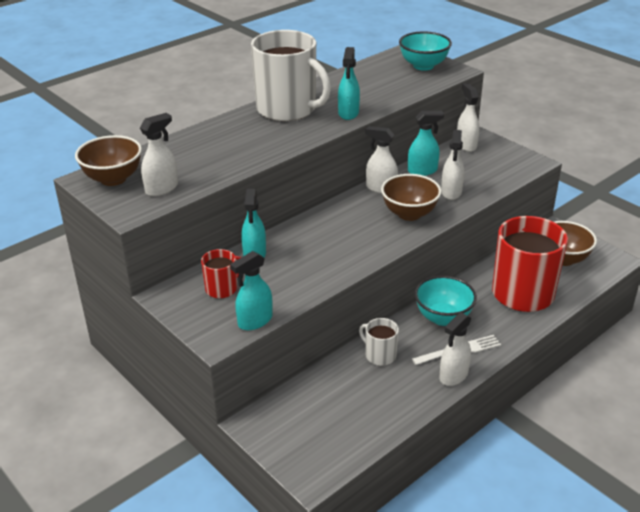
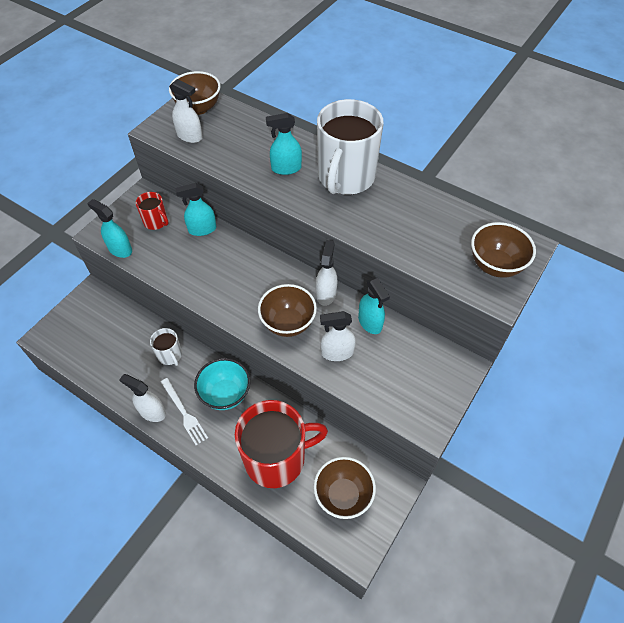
camera: 75 degrees right, 20 degrees up
(348, 113) = (354, 221): turquoise spray bottle -> turquoise spray bottle (286, 168)
(379, 355) = (170, 355): white mug -> white mug turned 120 degrees clockwise
(423, 66) = (495, 265): turquoise bowl -> brown bowl
(466, 145) = (439, 355): white spray bottle -> none

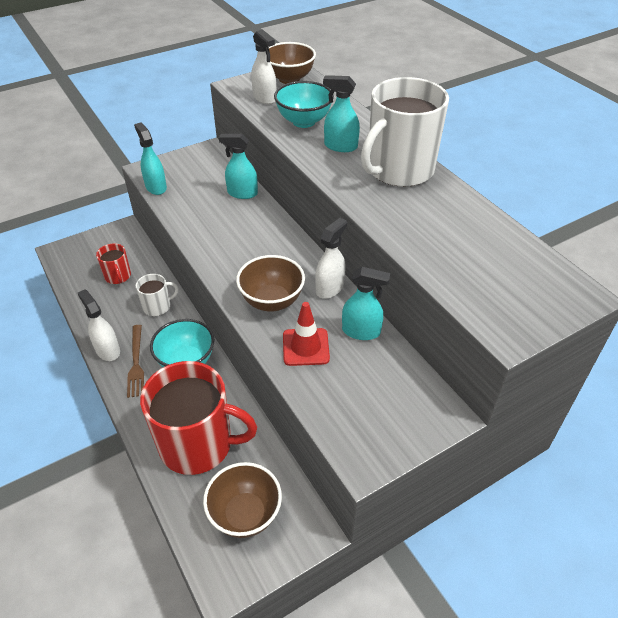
camera: 25 degrees right, 10 degrees down
(156, 221) = (204, 174): red mug -> red mug (118, 276)
(170, 355) = (157, 306): white mug -> white mug turned 105 degrees counterclockwise
(184, 412) = (136, 363): white fork -> brown fork
(240, 152) = (304, 121): none -> turquoise bowl
(337, 352) = (305, 347): white spray bottle -> red traffic cone
(370, 322) = (361, 331): turquoise spray bottle -> turquoise spray bottle turned 75 degrees counterclockwise
(495, 265) = (524, 300): brown bowl -> none

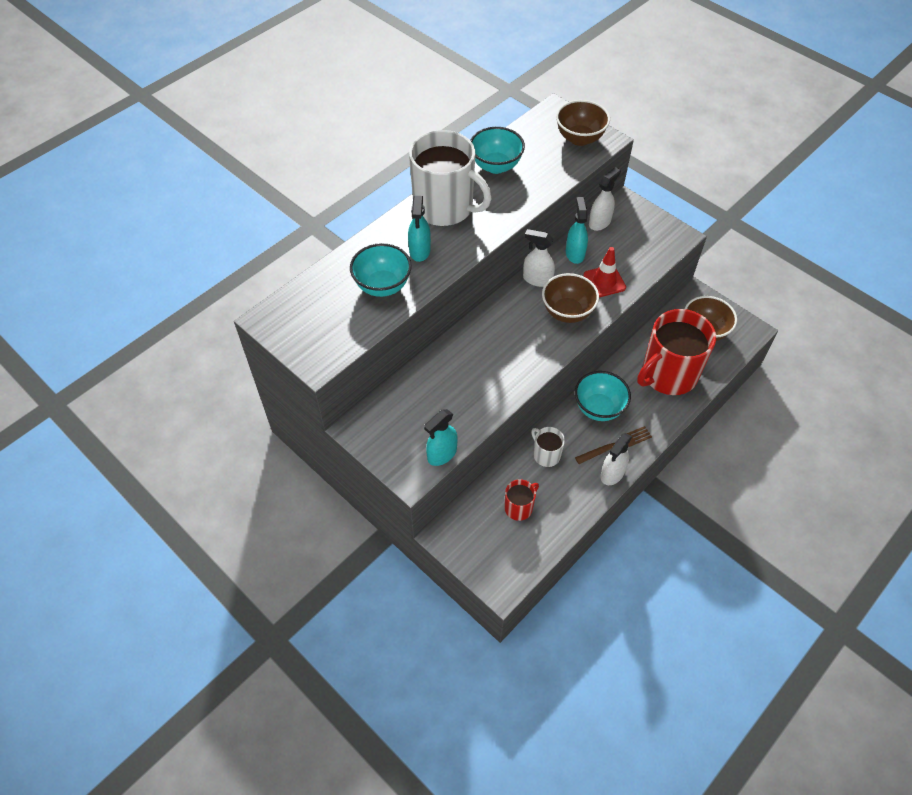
camera: 105 degrees left, 10 degrees up
(198, 444) = (668, 374): red mug -> red mug turned 120 degrees counterclockwise
(242, 193) = (429, 373): turquoise spray bottle -> none
(264, 98) = (342, 329): white spray bottle -> white spray bottle (600, 222)
(289, 79) = (292, 318): brown bowl -> brown bowl (579, 138)
(462, 217) = (496, 166): none -> turquoise bowl

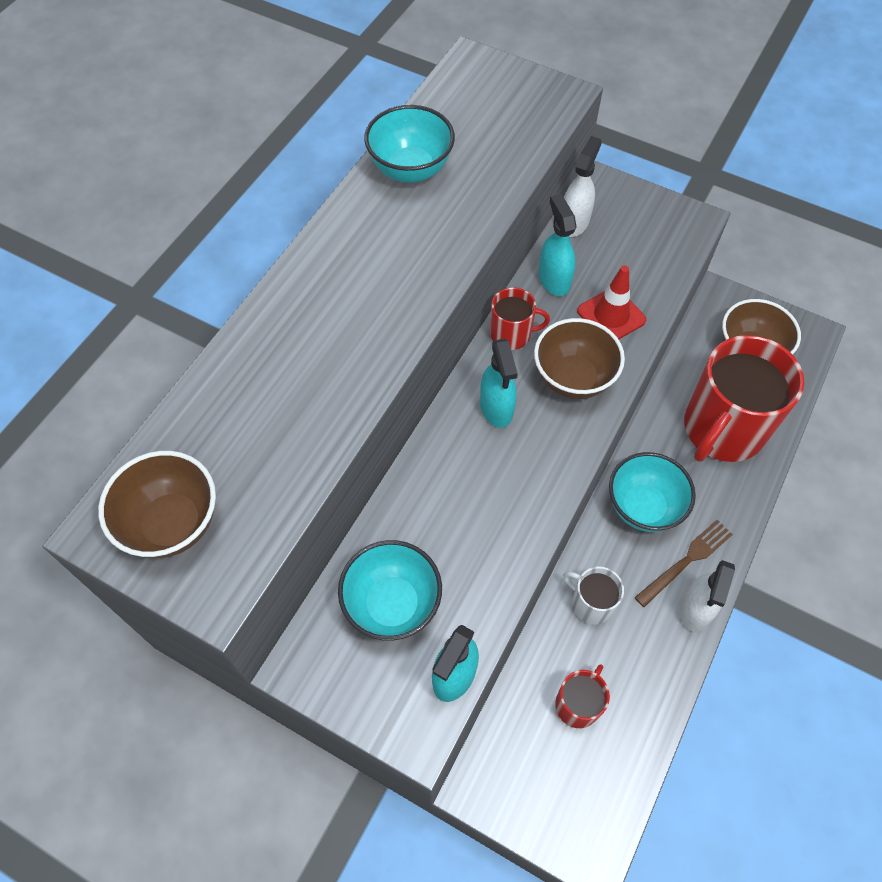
camera: 15 degrees left, 5 degrees up
(382, 286) = (288, 418): turquoise bowl -> turquoise bowl (392, 604)
(420, 251) = (332, 341): turquoise spray bottle -> turquoise spray bottle (496, 408)
(445, 207) = (351, 256): white mug -> none
(537, 279) = (511, 334): white spray bottle -> red mug
(579, 138) = (524, 100): brown bowl -> brown bowl (172, 524)

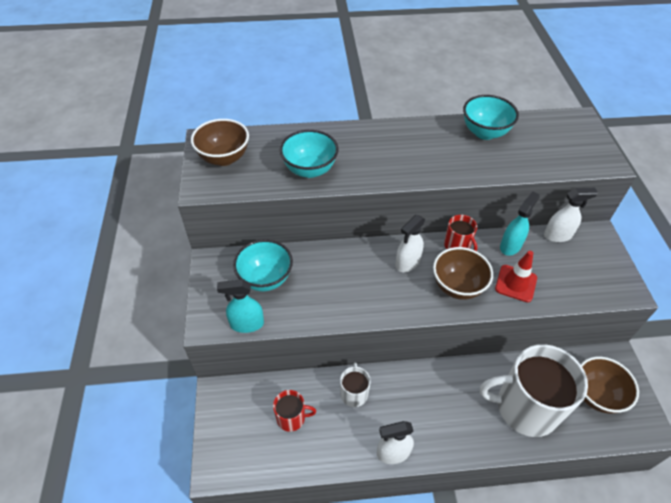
camera: 55 degrees right, 10 degrees down
(496, 408) = (407, 263): turquoise spray bottle -> white spray bottle
(643, 507) = (434, 389): turquoise bowl -> turquoise bowl (309, 170)
(686, 561) = (419, 431): brown fork -> none
(722, 429) = (525, 407): red mug -> white mug

